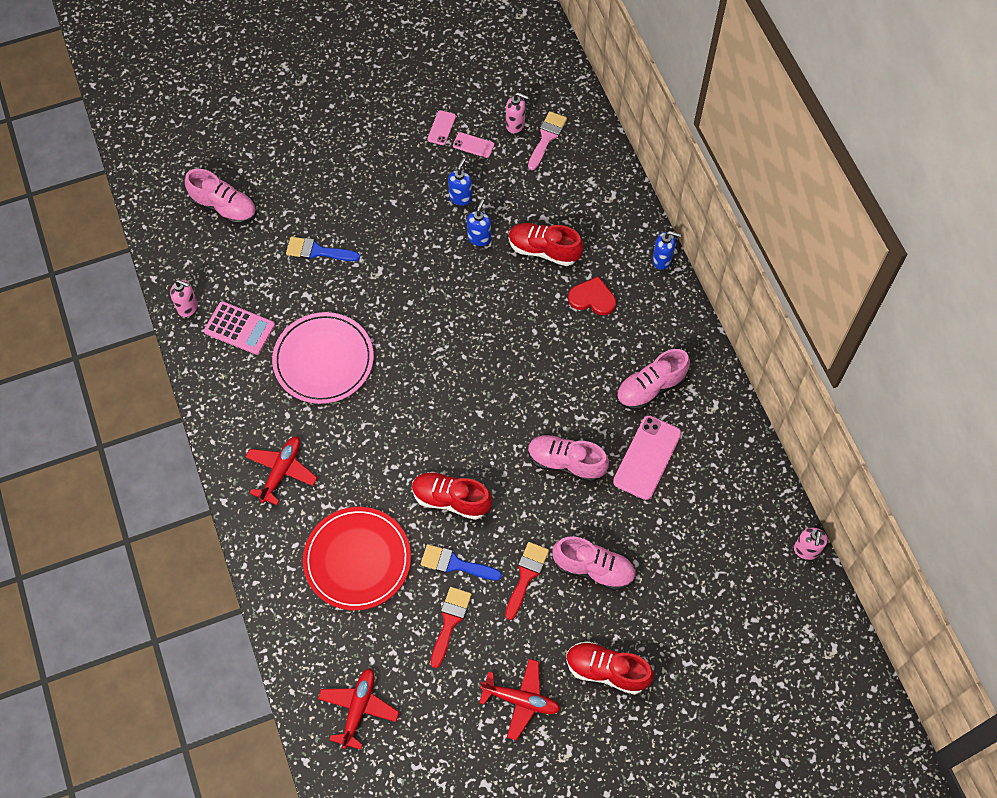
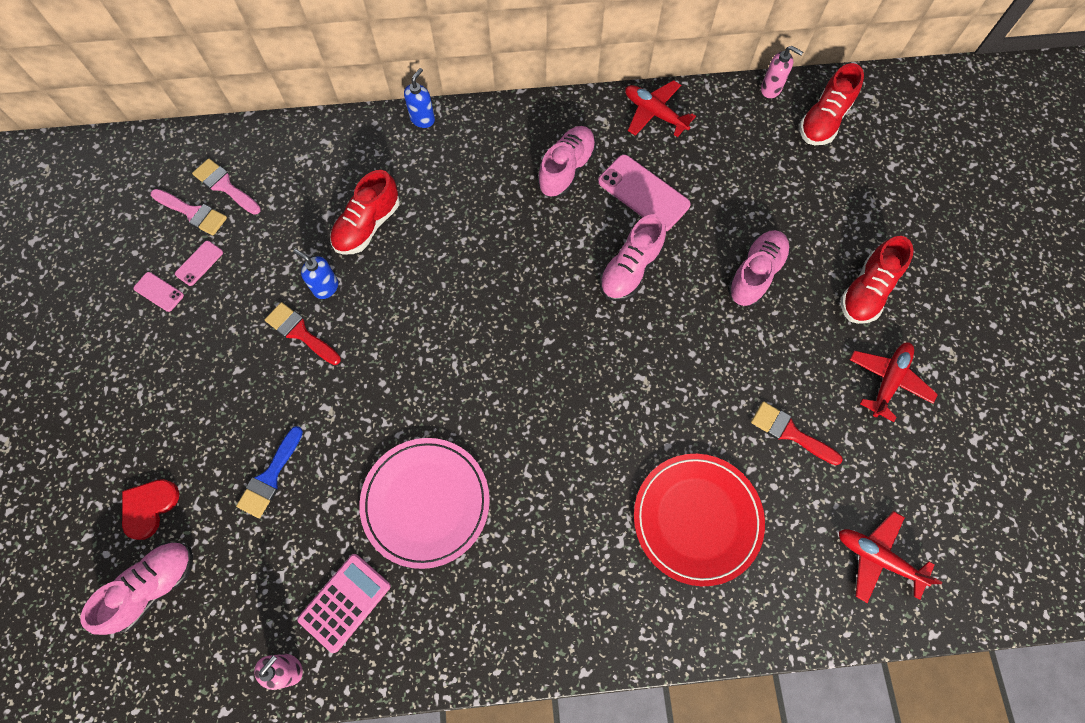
camera: 75 degrees left, 5 degrees up
(281, 471) = (562, 588): red plane -> red plane (654, 113)
(451, 500) = (646, 397): red shoe -> red shoe (823, 120)
(455, 564) = (723, 410): blue brush -> none
(460, 197) = (264, 294): blue soap dispenser -> none
(515, 125) = (192, 213): pink soap dispenser -> pink brush
(526, 576) = (751, 341): red brush -> red brush (300, 332)
(592, 298) = (444, 194): red heart -> red heart (149, 507)
(650, 388) = (566, 169): pink shoe -> pink shoe turned 135 degrees counterclockwise

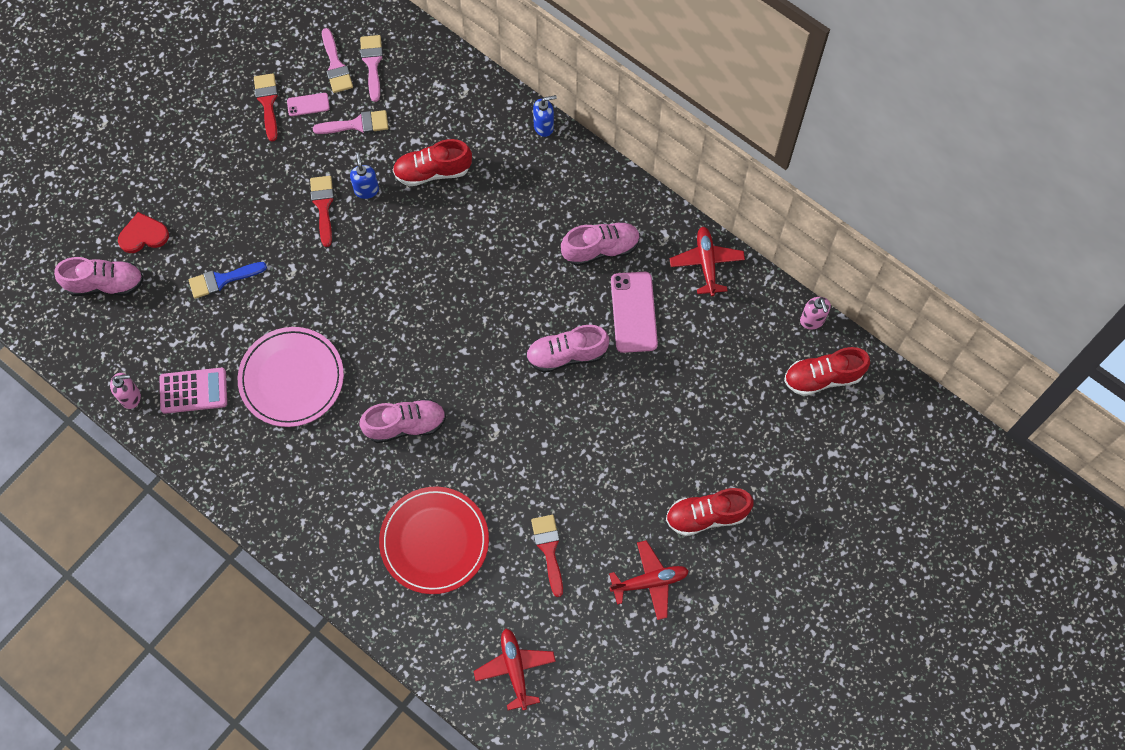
camera: 45 degrees right, 0 degrees up
(159, 292) = (268, 103): pink phone -> red brush
(261, 243) = (356, 124): none -> pink brush
(755, 274) = (645, 434): pink shoe -> pink shoe (405, 425)

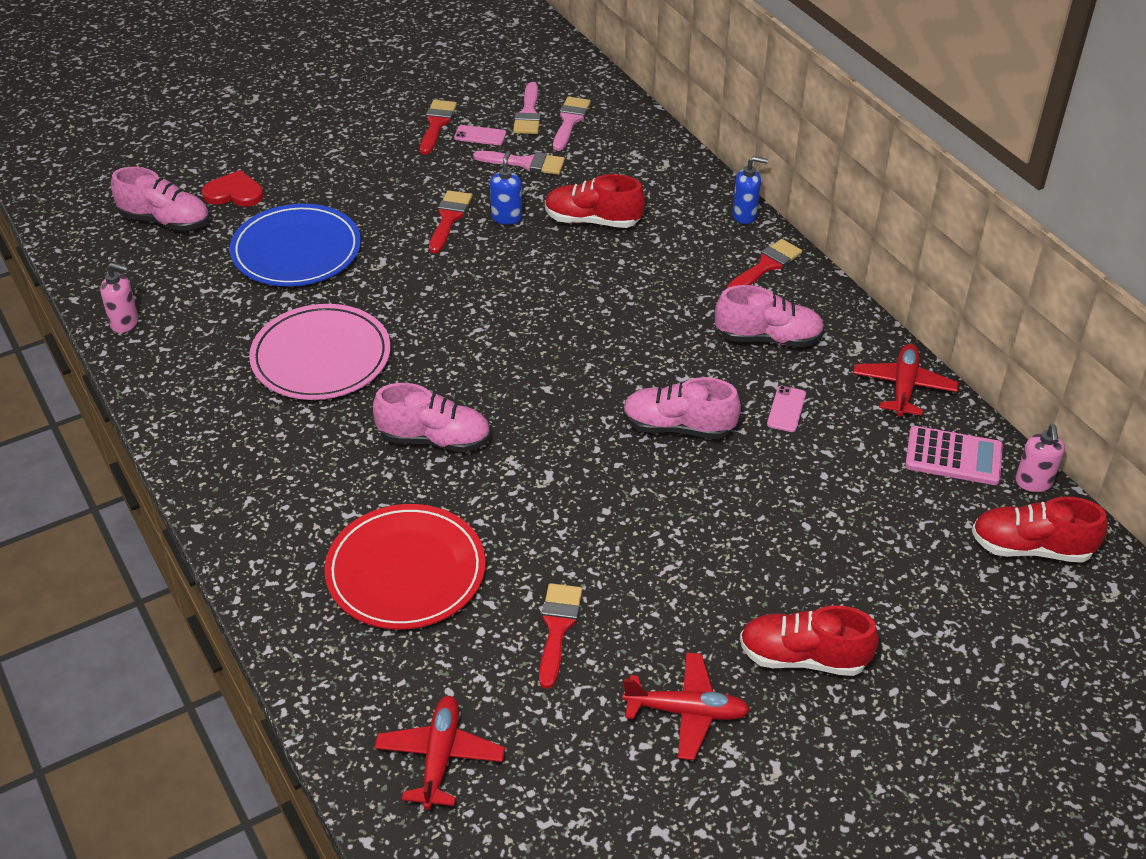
camera: 20 degrees right, 25 degrees down
(193, 391) = (199, 337): pink calculator -> pink calculator (953, 456)
(222, 280) = (296, 250): blue brush -> blue plate
(576, 175) = (766, 266): none -> red brush
(634, 312) = (786, 409): pink phone -> pink phone, size x0.51

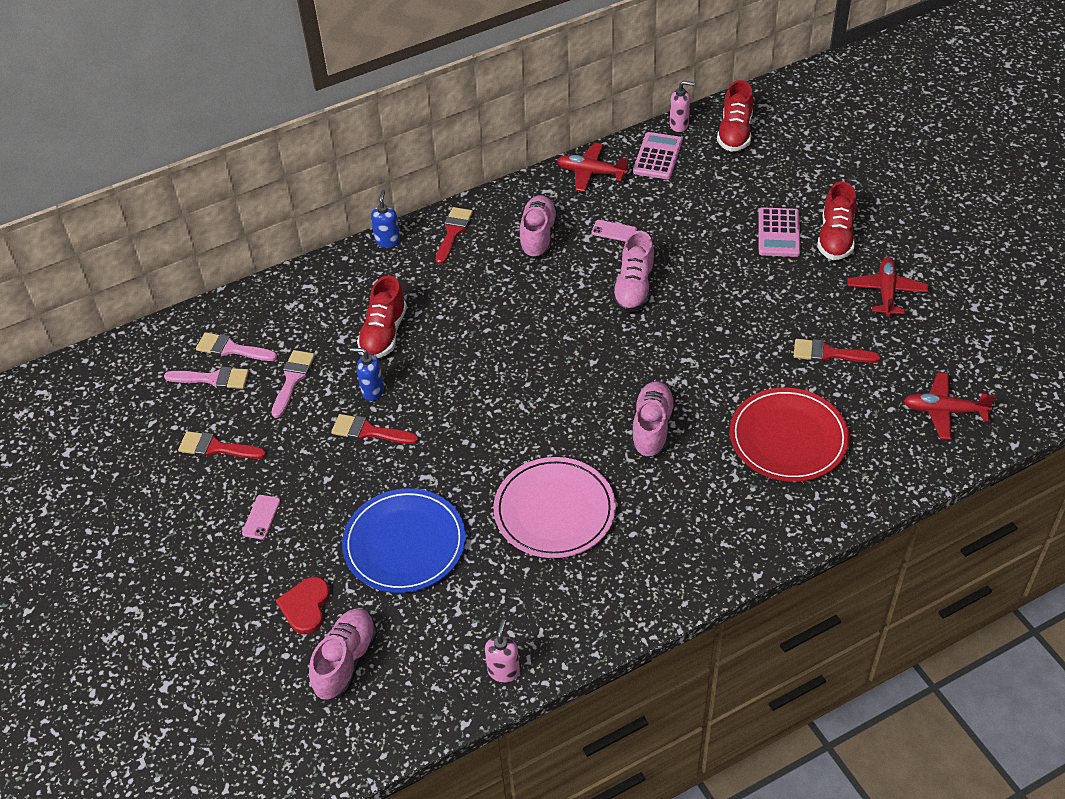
camera: 85 degrees left, 5 degrees up
(480, 135) = (242, 413): pink phone -> pink phone (261, 517)
(766, 266) = (453, 232): red brush -> red brush turned 60 degrees clockwise
(805, 588) = (779, 233): none -> pink calculator

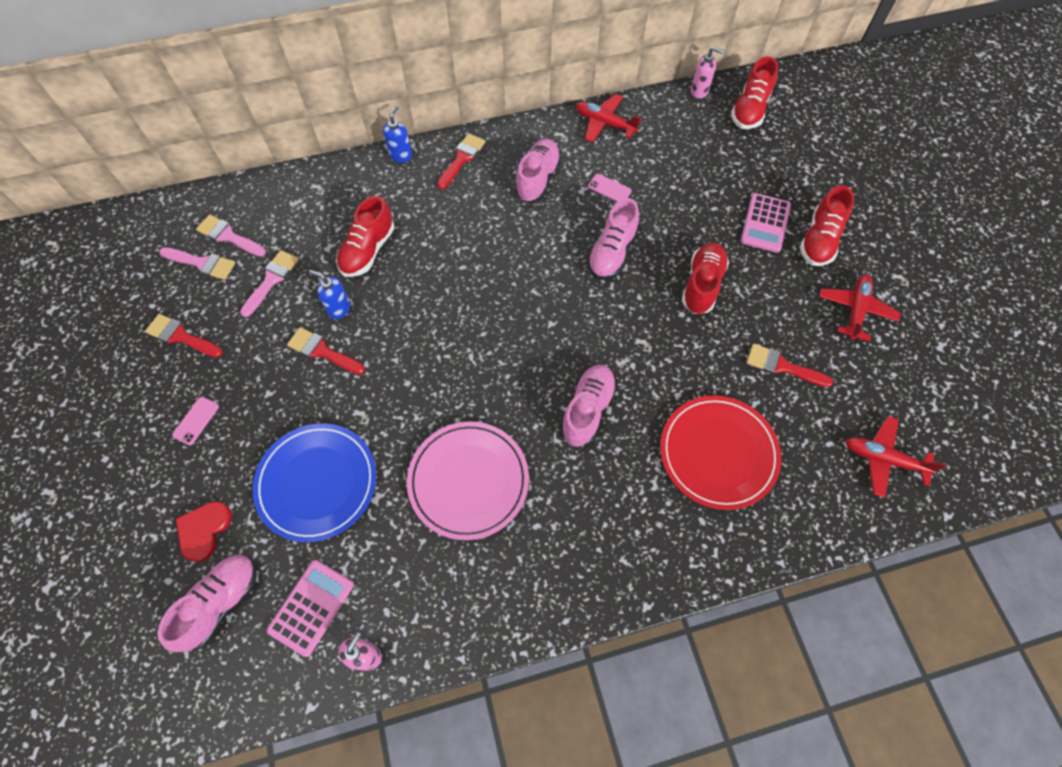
camera: 10 degrees right, 15 degrees up
(657, 156) = (671, 119): pink calculator -> pink calculator (311, 607)
(732, 299) = (702, 285): none -> red shoe

